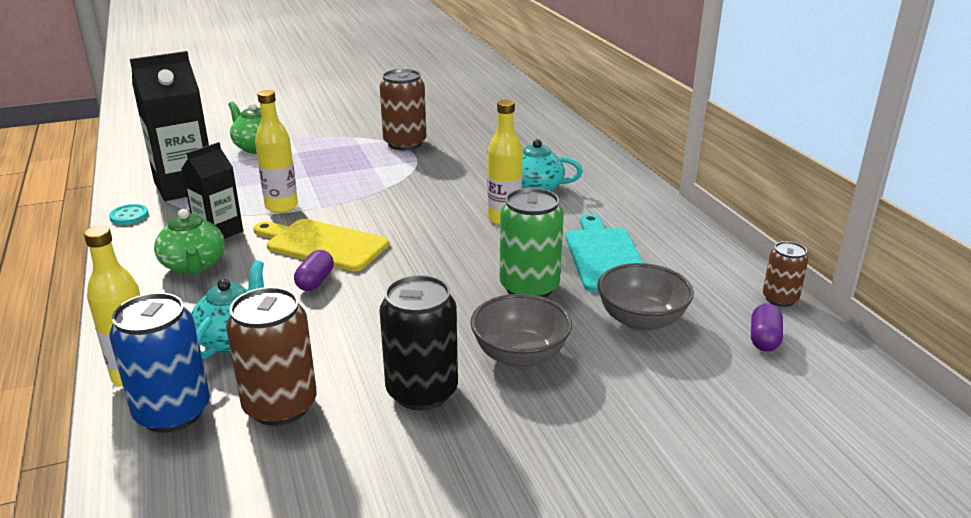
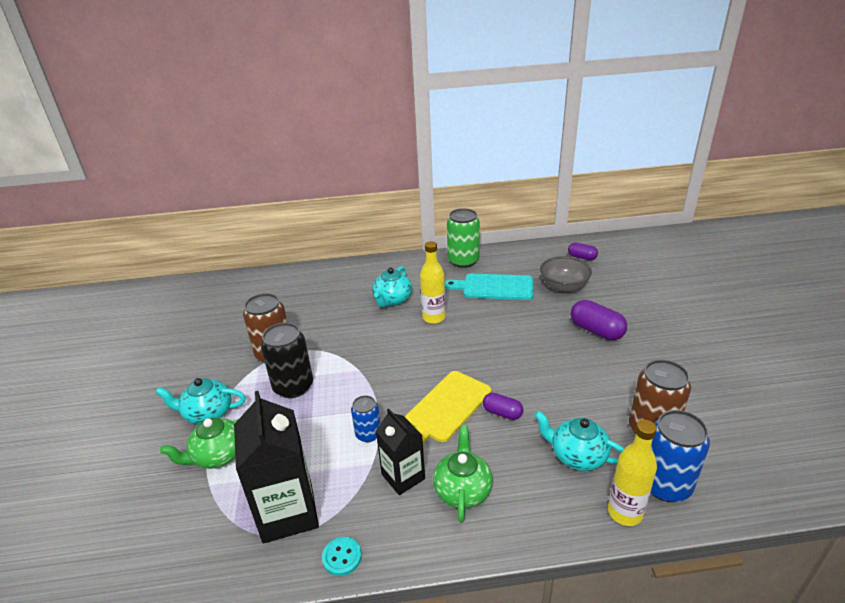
camera: 75 degrees left, 5 degrees up
(194, 266) = (462, 490): green teapot -> green teapot turned 75 degrees counterclockwise
(281, 206) = (368, 434): yellow bottle -> blue can
(312, 133) = (208, 413): none -> turquoise teapot
(422, 391) = (632, 369): black can -> black can (293, 386)
(520, 355) = (596, 331): grey bowl -> purple capsule
(529, 287) = (525, 319): green can -> green can (463, 261)
(780, 299) = (547, 245): brown can -> none

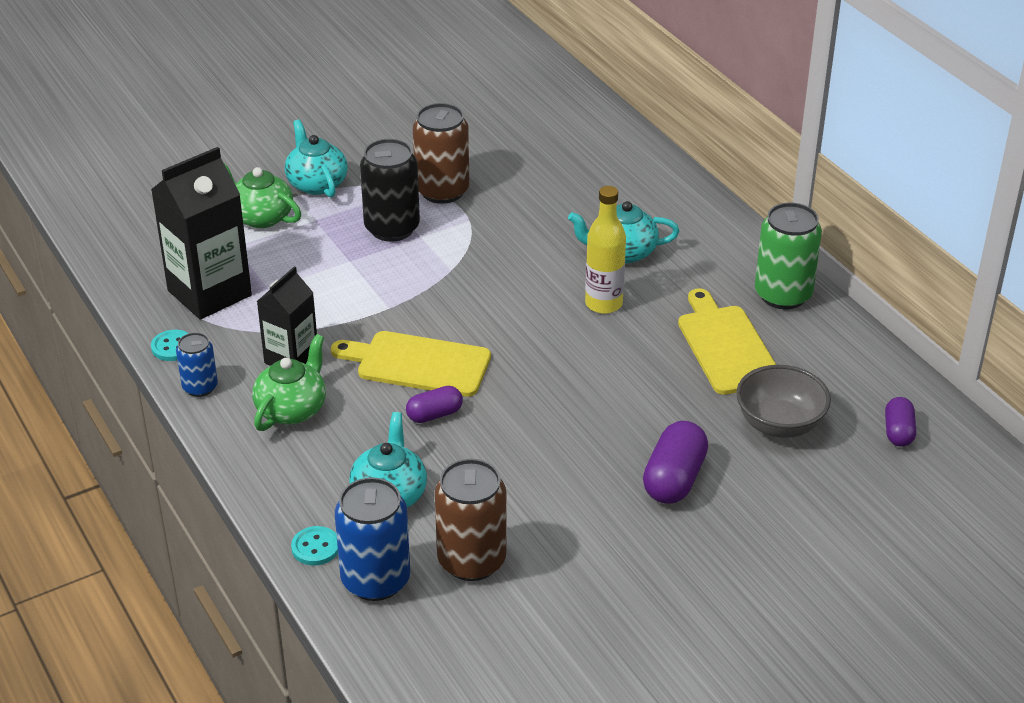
camera: 65 degrees right, 5 degrees up
(368, 434) = (343, 313): blue can -> blue can (200, 387)
(462, 490) = (292, 409): green teapot -> green teapot turned 45 degrees counterclockwise
(494, 287) = (726, 346): turquoise cutting board -> yellow cutting board
(502, 413) = (434, 415): purple capsule -> purple capsule turned 60 degrees clockwise
(624, 512) = (315, 547): yellow bottle -> turquoise button

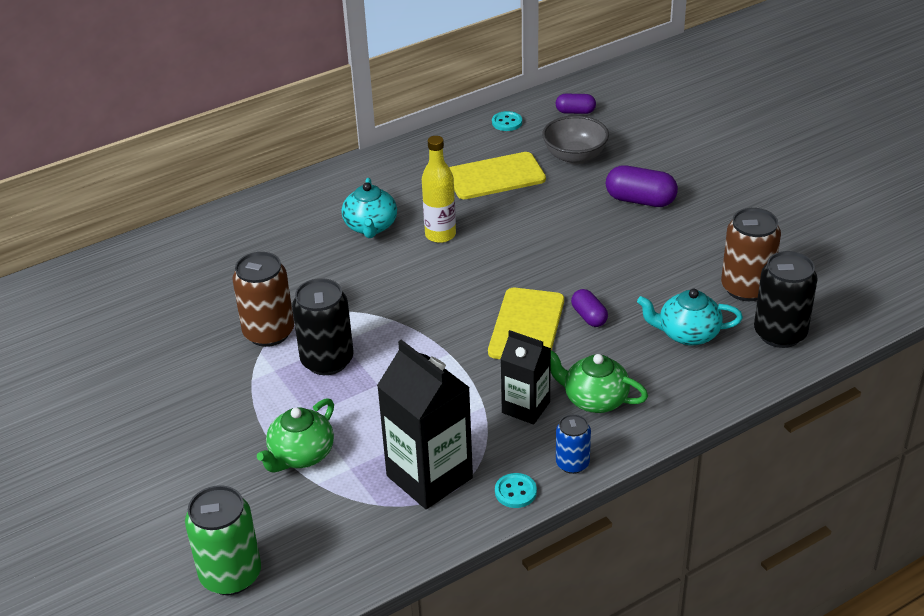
camera: 90 degrees left, 0 degrees up
(315, 547) = (755, 368): turquoise button -> turquoise button (507, 122)
(317, 184) = (245, 420): turquoise teapot -> none
(375, 580) = (780, 334): blue can -> black can
(783, 295) = (427, 152): green can -> green can (231, 575)

